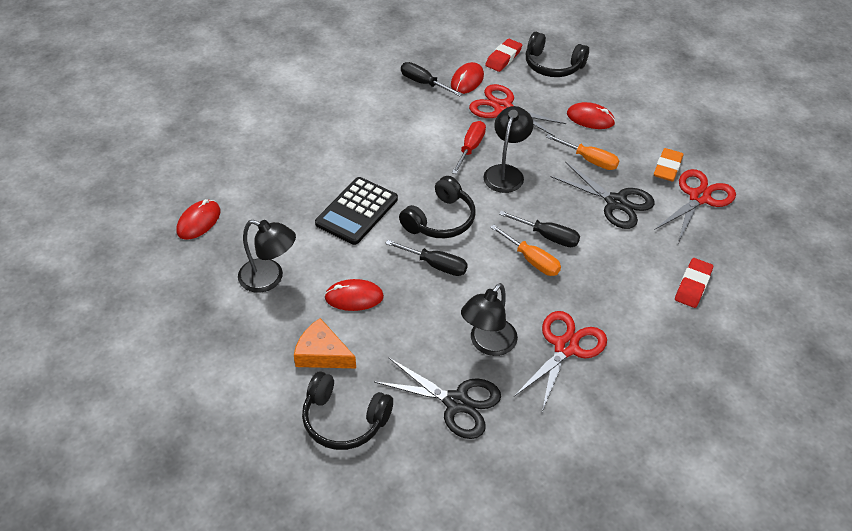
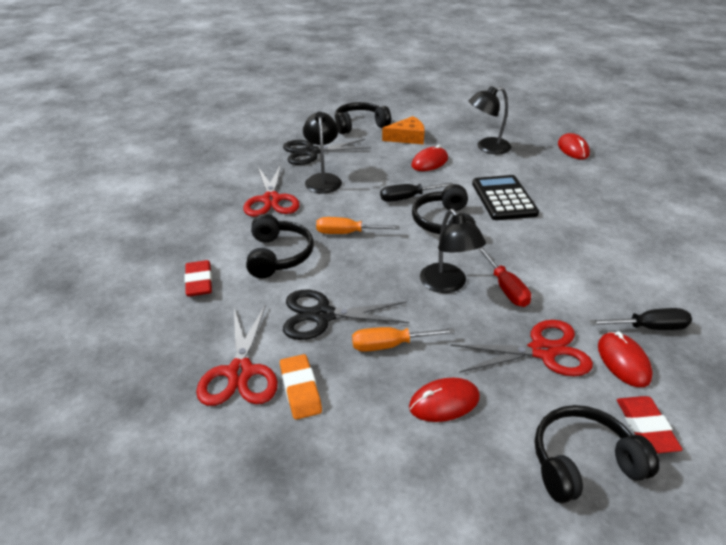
camera: 140 degrees right, 10 degrees down
(547, 236) = (353, 254): black screwdriver -> none
(609, 272) = (278, 255): none -> black headphones

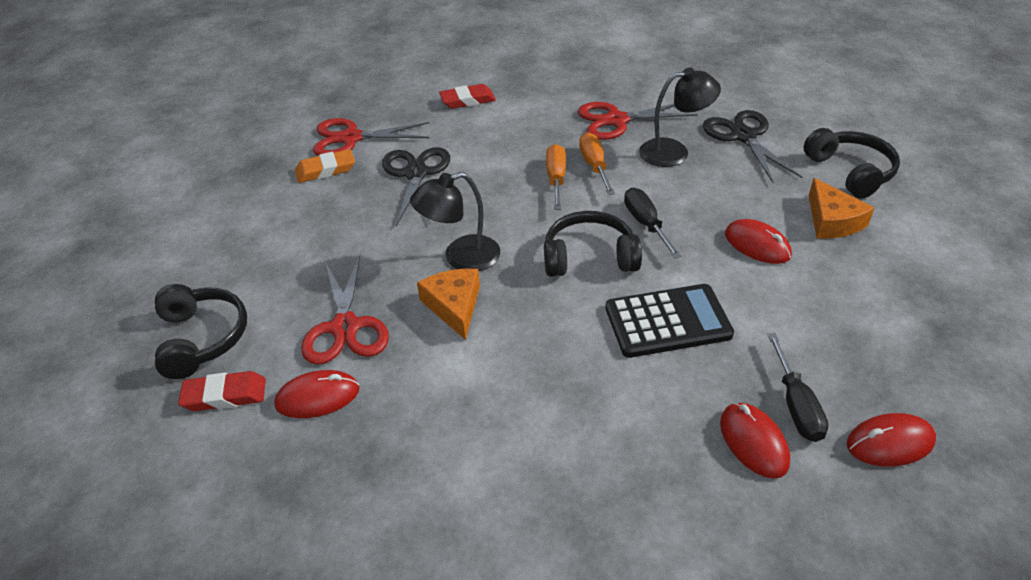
camera: 90 degrees right, 5 degrees up
(278, 255) = (510, 138): black headphones -> none
(390, 345) = (370, 217): orange screwdriver -> orange screwdriver (594, 166)
(444, 402) = (293, 252): red mouse -> red mouse (753, 442)
(487, 148) = (837, 313): black lamp -> none
(505, 288) = (454, 306): red screwdriver -> orange cheese
(648, 327) = (370, 437): black screwdriver -> black screwdriver (796, 404)

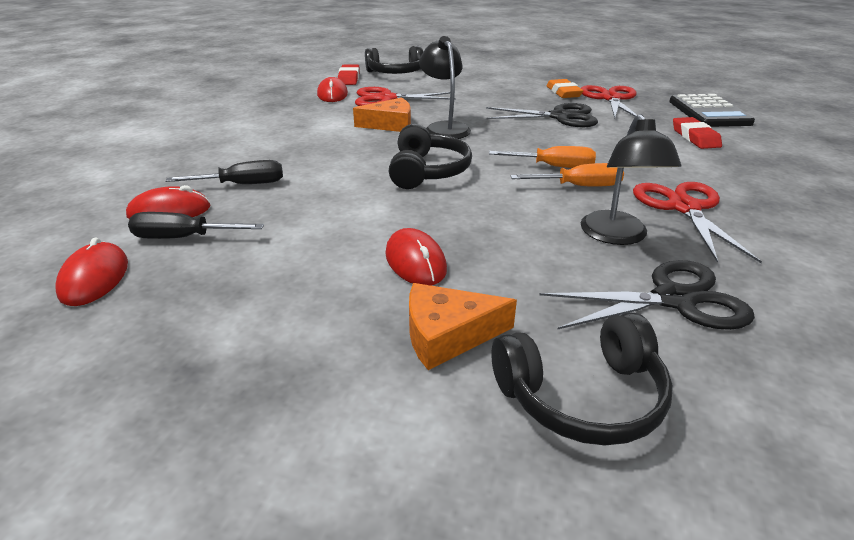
camera: 95 degrees right, 10 degrees down
(646, 224) = (470, 202): black screwdriver -> black screwdriver (242, 185)
(667, 322) = (325, 195): black calculator -> black calculator (709, 112)
(757, 245) = (415, 261): red mouse -> red mouse turned 75 degrees counterclockwise

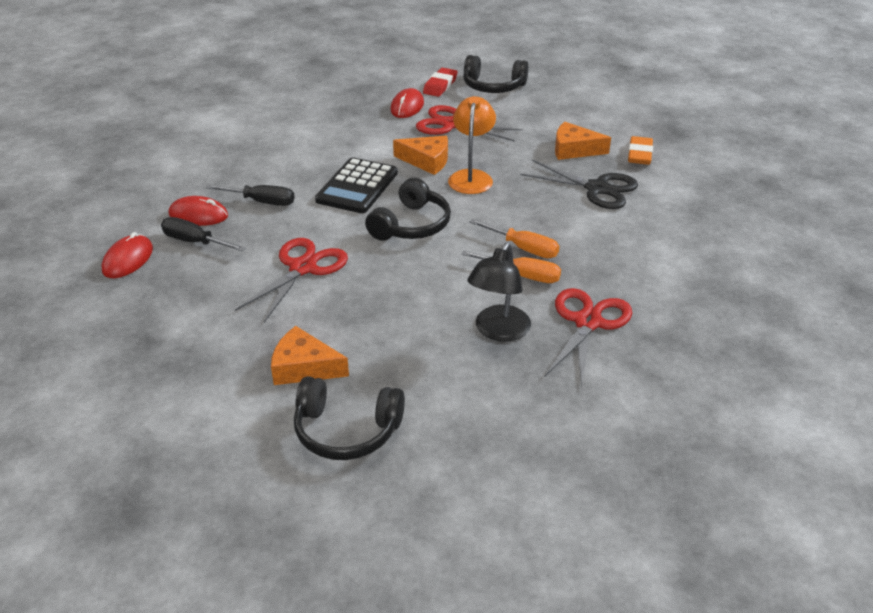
camera: 25 degrees right, 5 degrees up
(415, 261) = (330, 307): red mouse -> none
(444, 128) = (471, 177): black lamp -> orange lamp
(509, 98) = (574, 150): none -> orange cheese
(611, 98) = (681, 175): red scissors -> red scissors (303, 268)
(674, 299) = (478, 393): black scissors -> none
(695, 137) = (704, 249): red eraser -> none
(709, 112) = (767, 220): black calculator -> black calculator (357, 187)

